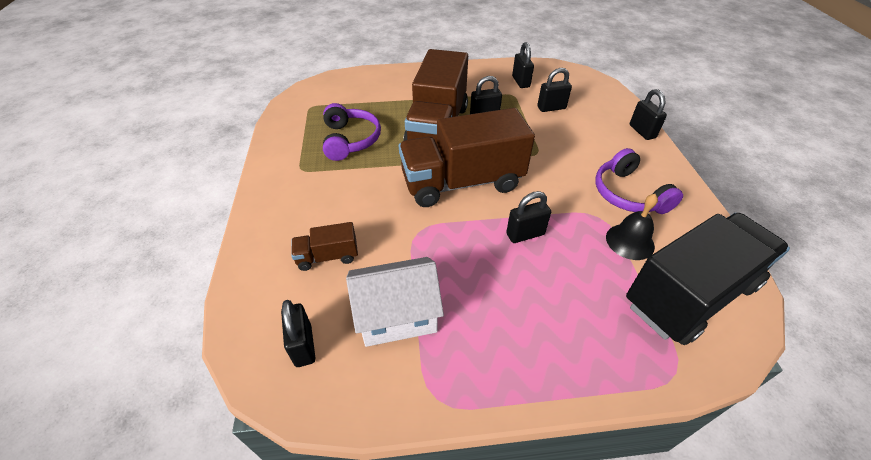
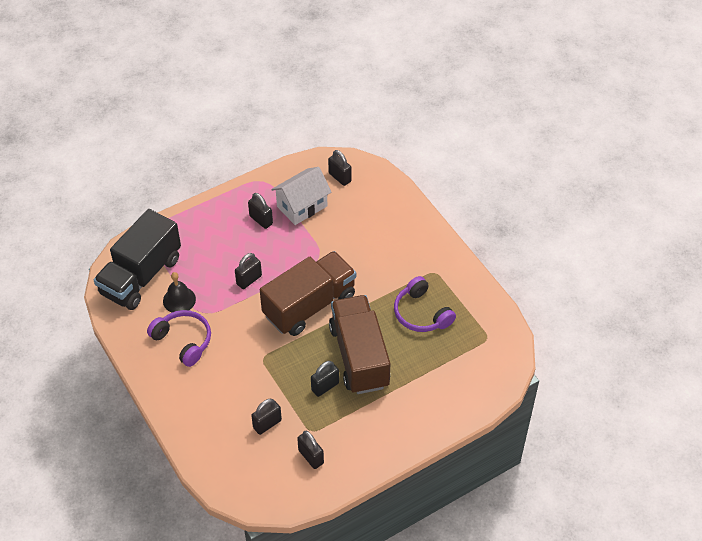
camera: 155 degrees right, 5 degrees up
(328, 256) = (363, 221): brown truck -> none
(642, 131) = (177, 421): black padlock -> black padlock (261, 220)

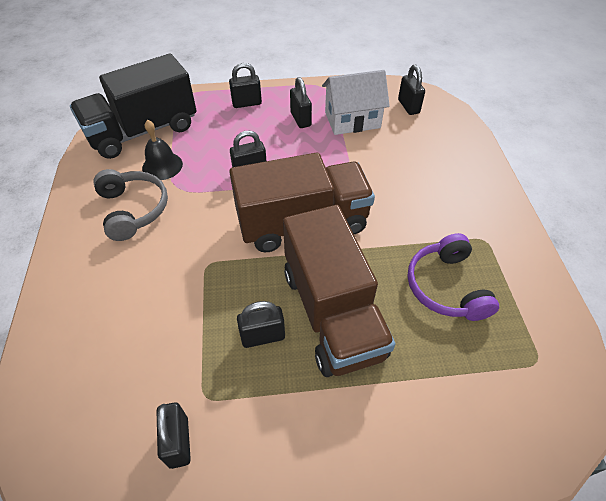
camera: 25 degrees right, 0 degrees up
(183, 341) = (133, 210): purple headphones -> grey headphones
(267, 424) = (153, 358): black padlock -> black padlock (247, 103)
(359, 356) = (332, 312): brown truck -> brown truck turned 150 degrees clockwise

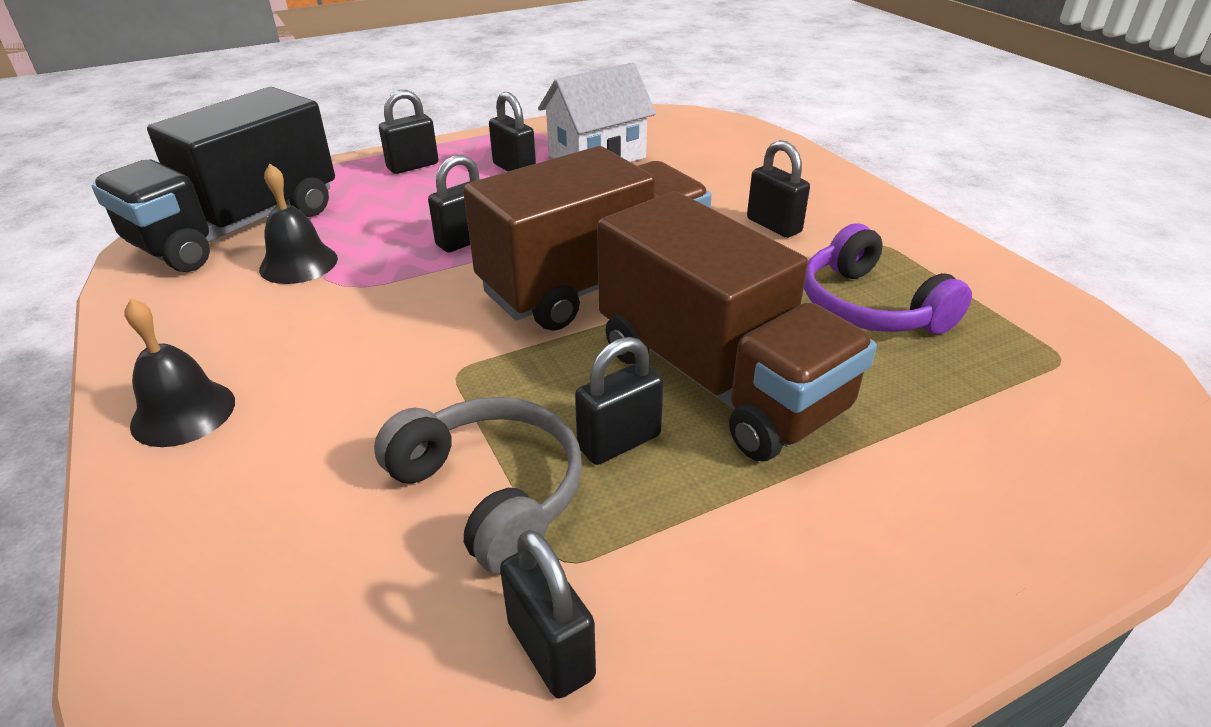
camera: 20 degrees left, 15 degrees down
(80, 252) = (183, 413): none -> black bell
(133, 210) = (269, 330): grey headphones -> grey headphones (490, 492)
(408, 106) = (671, 130): black padlock -> black padlock (774, 225)

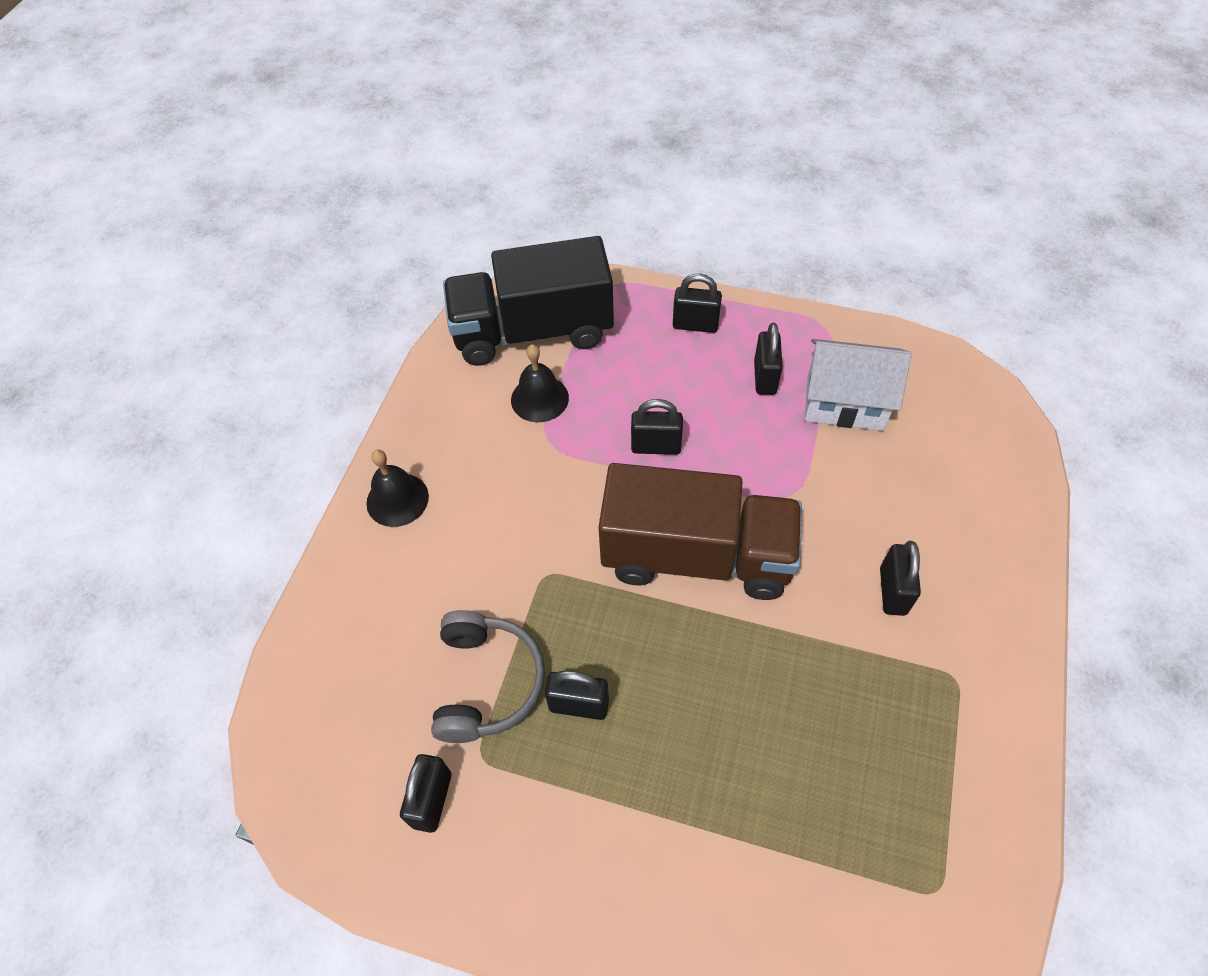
camera: 45 degrees right, 20 degrees up
(718, 380) = (682, 706): brown truck -> none
(870, 306) = (860, 730): purple headphones -> none

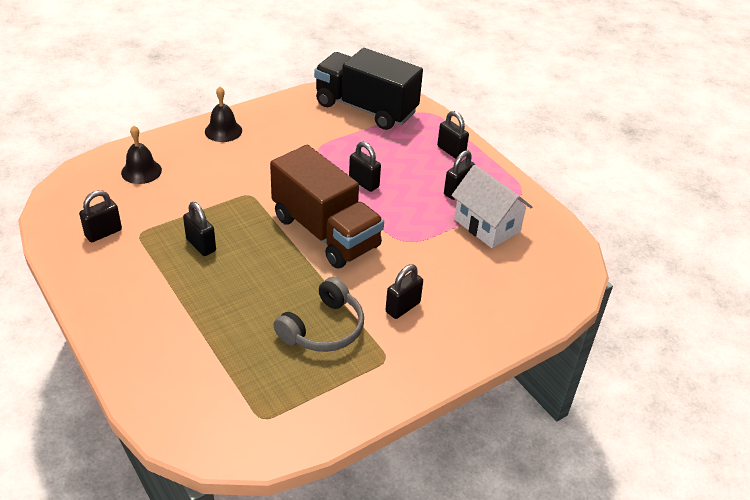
camera: 35 degrees right, 15 degrees down
(486, 682) = (175, 212): grey headphones -> grey headphones (323, 328)
(539, 398) = (334, 134): black bell -> black bell (141, 171)

